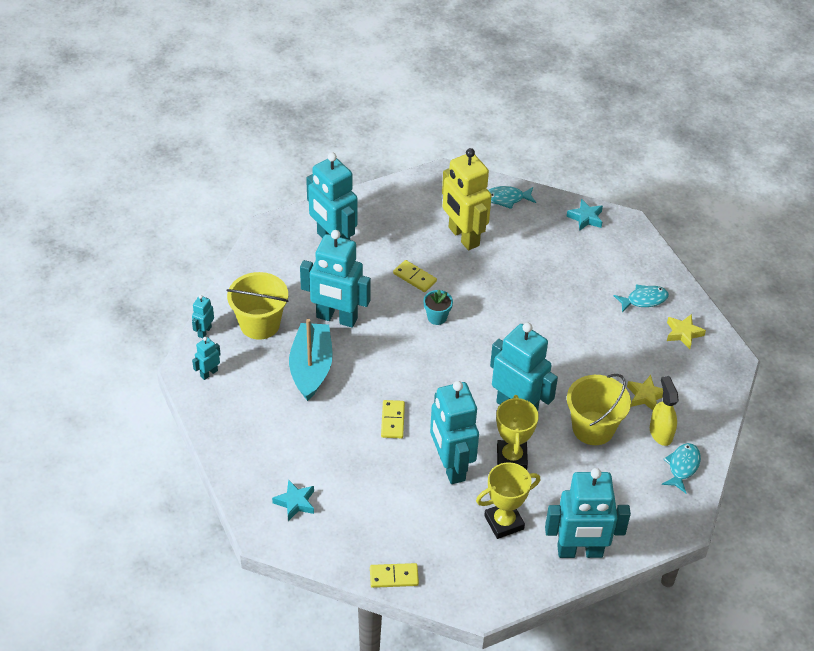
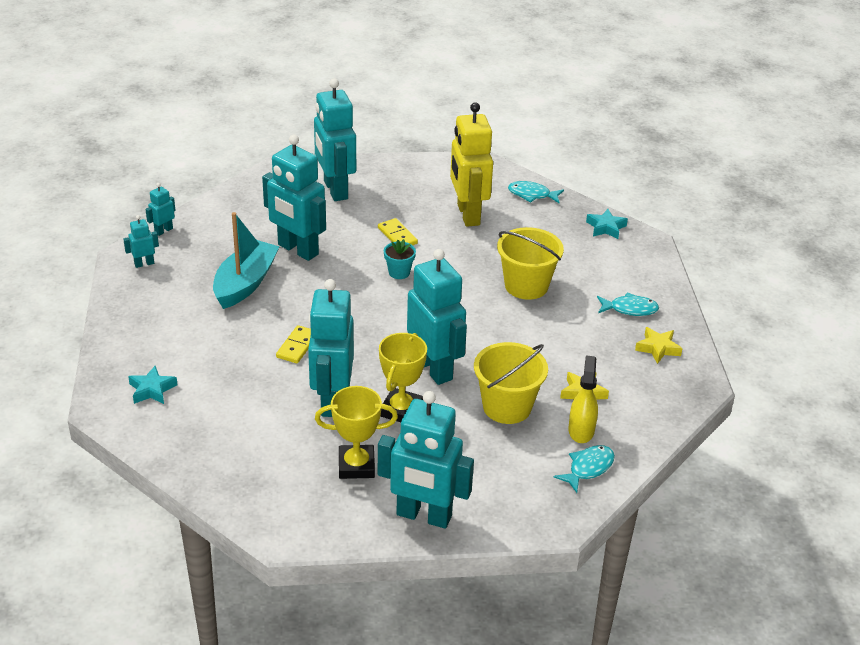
camera: 20 degrees right, 10 degrees down
(260, 324) = (220, 237): yellow bucket -> yellow bucket (526, 286)
(394, 576) = (207, 482): yellow domino -> none

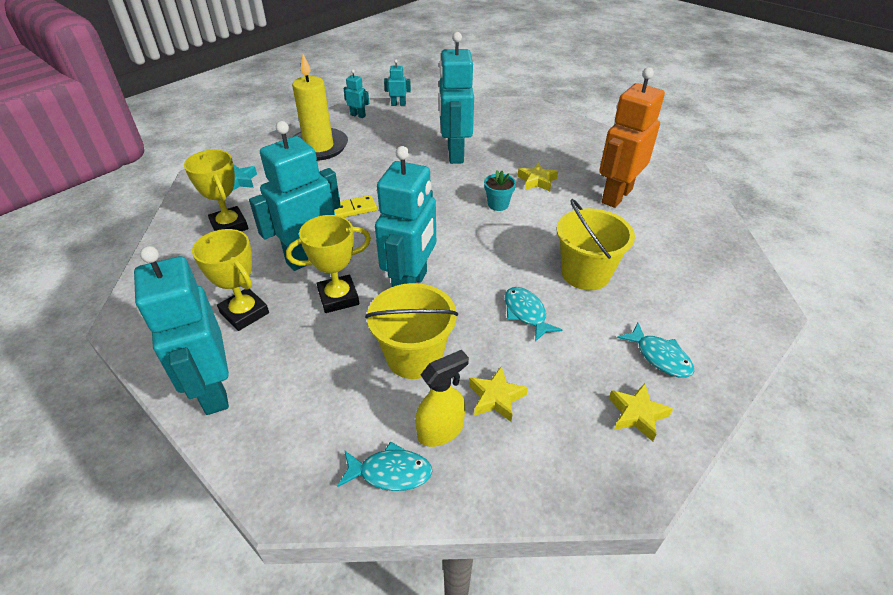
camera: 50 degrees right, 5 degrees up
(166, 315) = (319, 147): none -> yellow candle
(221, 425) = (229, 226): none -> yellow trophy
(245, 283) = (390, 155): turquoise boat -> none
(335, 190) = (540, 132): turquoise robot -> none
(397, 236) = (537, 181): yellow domino -> yellow star
(467, 215) = (616, 196): yellow robot -> orange robot
(532, 195) = (698, 210): turquoise fish -> turquoise fish (526, 313)
(606, 227) = (737, 273): turquoise star -> none

